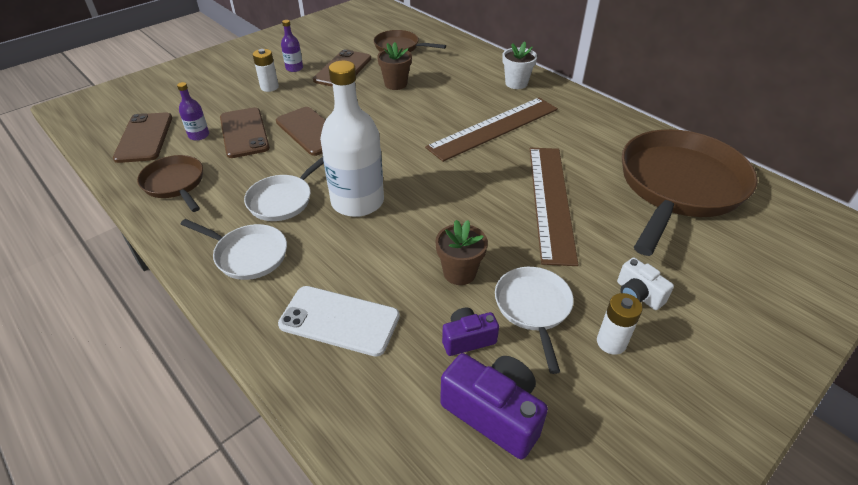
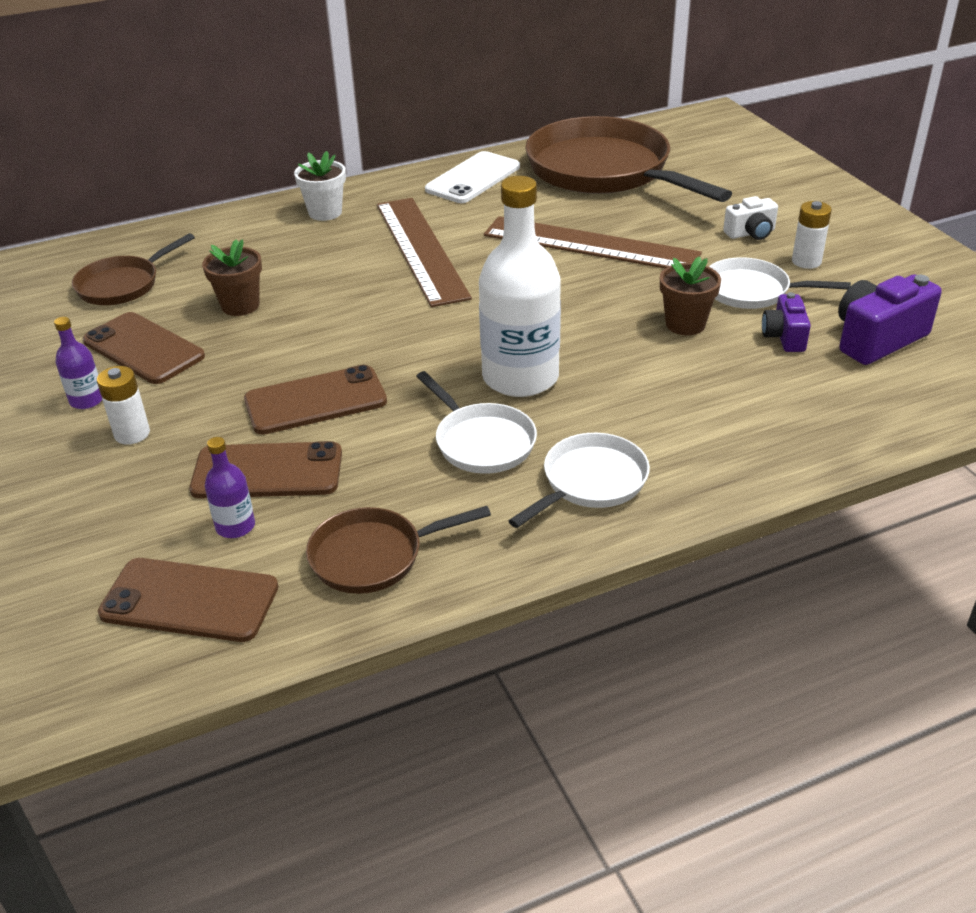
camera: 70 degrees left, 5 degrees down
(339, 320) = (735, 416): white phone -> white phone (473, 178)

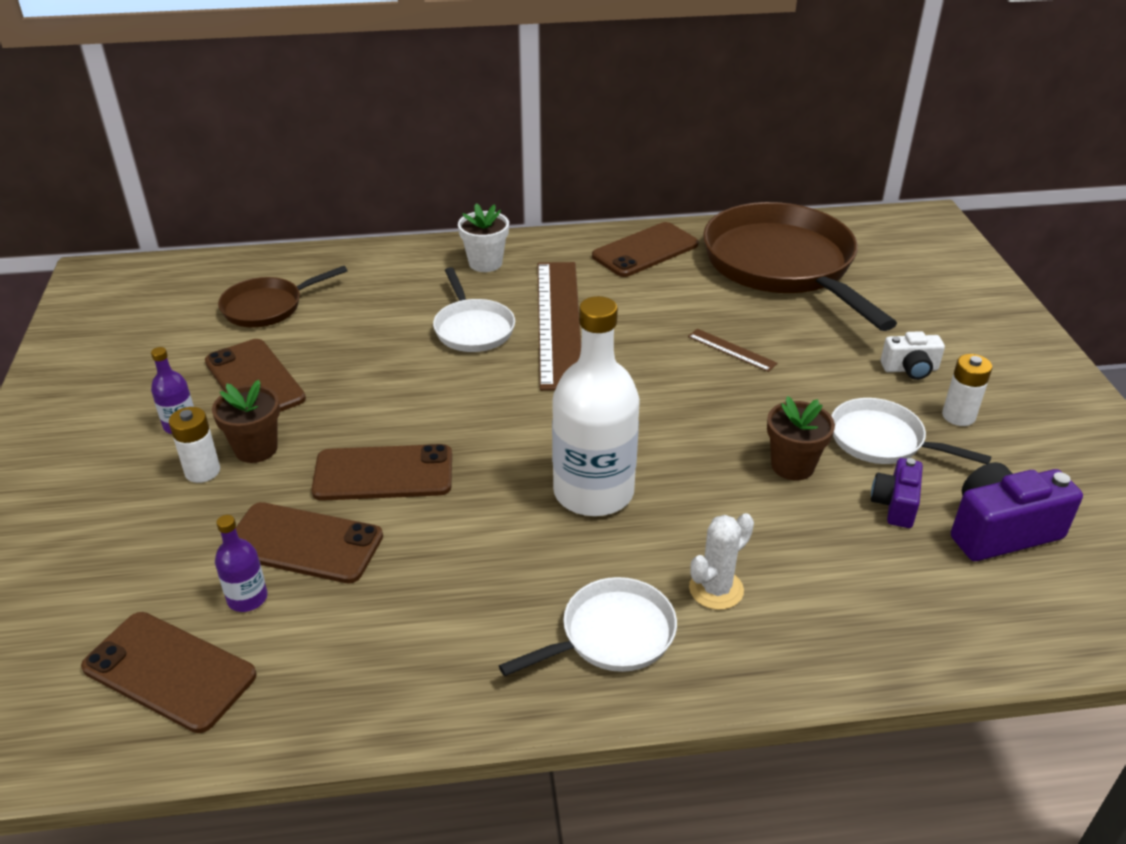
camera: 15 degrees right, 0 degrees up
(240, 305) = (361, 351): brown flower pot -> brown flower pot (256, 449)
(374, 556) = (360, 667): brown pan -> none
(473, 178) = (645, 250): white phone -> brown phone
(481, 441) = (522, 559): white pan -> white pan (473, 328)
(590, 245) = (731, 350): brown ruler -> brown ruler, size x0.41
(664, 429) = (716, 589): none -> white cactus

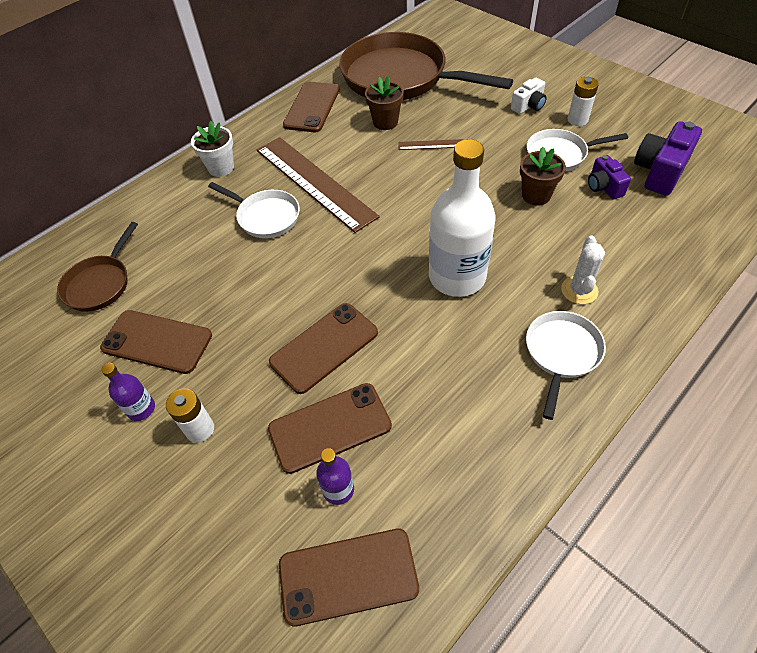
camera: 35 degrees left, 15 degrees up
(256, 449) = (218, 388): brown flower pot -> brown flower pot (385, 122)

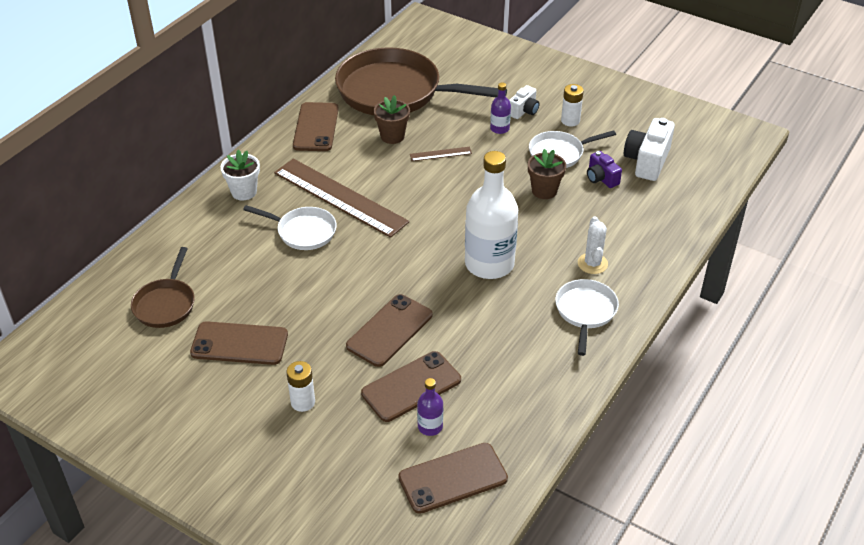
camera: 15 degrees left, 10 degrees down
(141, 409) = (246, 394): purple bottle -> purple bottle (499, 128)
(659, 172) = (647, 161): purple camera -> white camera

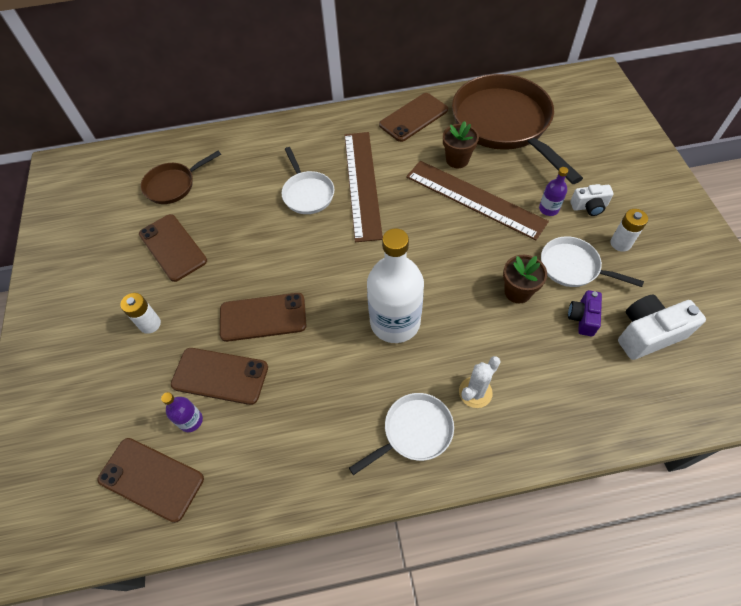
camera: 50 degrees right, 15 degrees up
(244, 192) = (310, 136): white flower pot -> none
(440, 154) = (474, 199): brown ruler -> brown ruler, size x2.43

